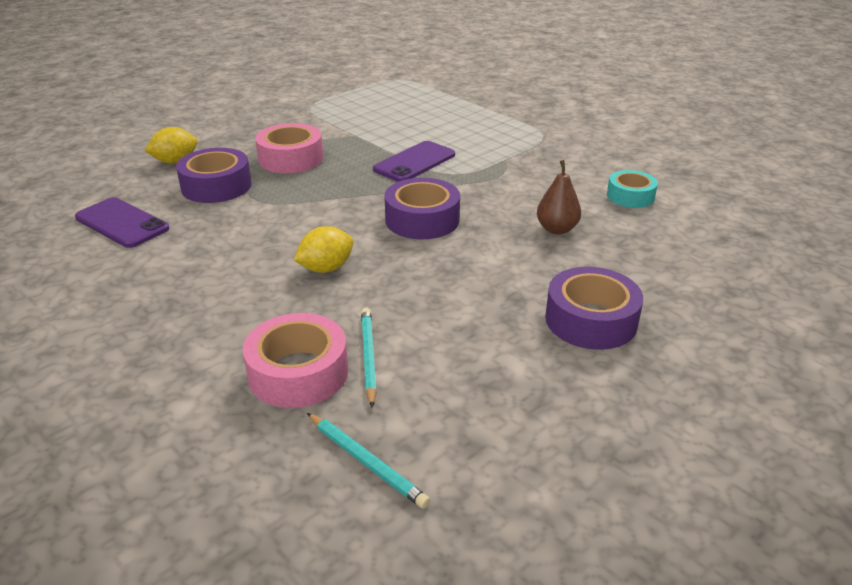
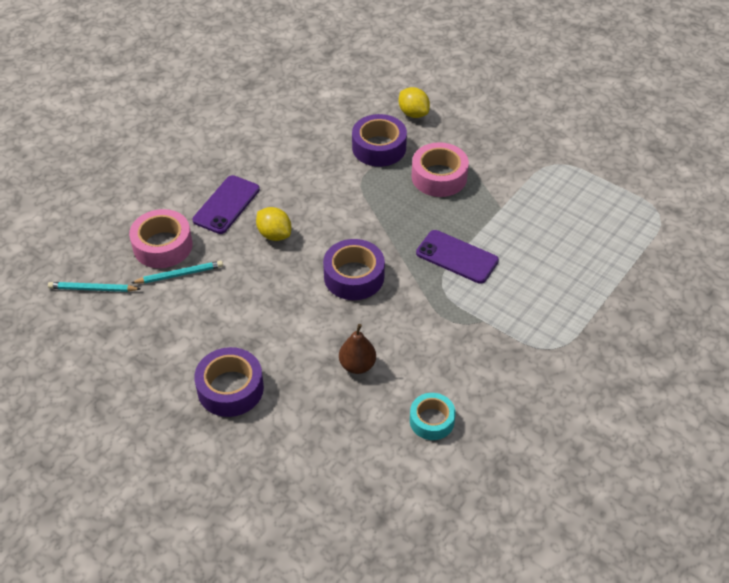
camera: 80 degrees right, 15 degrees up
(122, 223) = (314, 118): purple phone -> purple phone (226, 205)
(366, 462) = (93, 289): turquoise pencil -> turquoise pencil turned 60 degrees clockwise

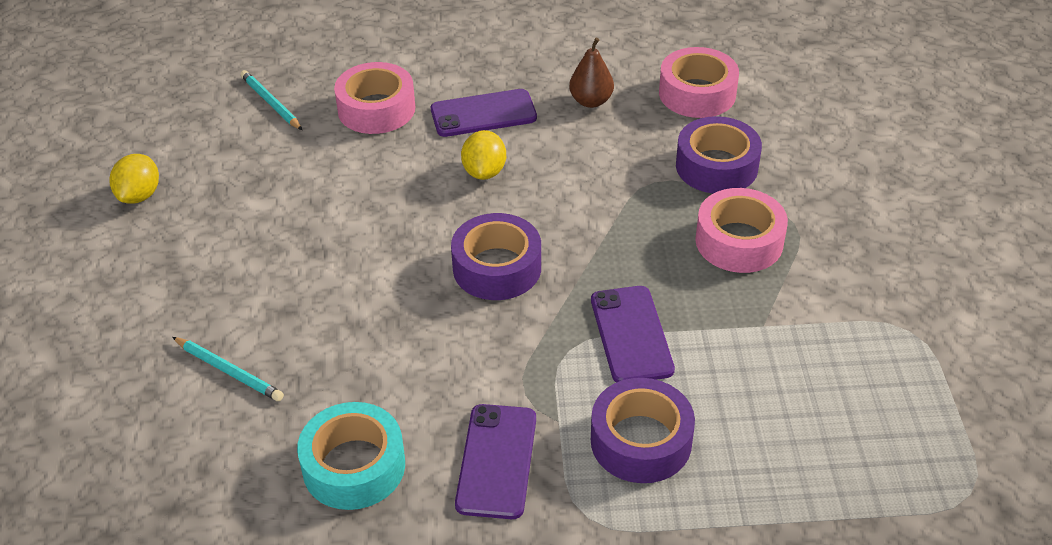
camera: 50 degrees right, 5 degrees down
(179, 274) = (352, 143): turquoise pencil -> turquoise pencil (229, 371)
(230, 388) = (240, 273): purple tape -> purple tape (641, 441)
(317, 116) = (697, 93): none -> pink tape
(357, 365) = (371, 351): brown pear -> brown pear (591, 101)
(413, 113) = (810, 159): yellow lemon -> yellow lemon (139, 195)
(432, 420) = (354, 466): turquoise tape -> turquoise tape, size x1.51
(485, 361) = (496, 461): none -> purple phone

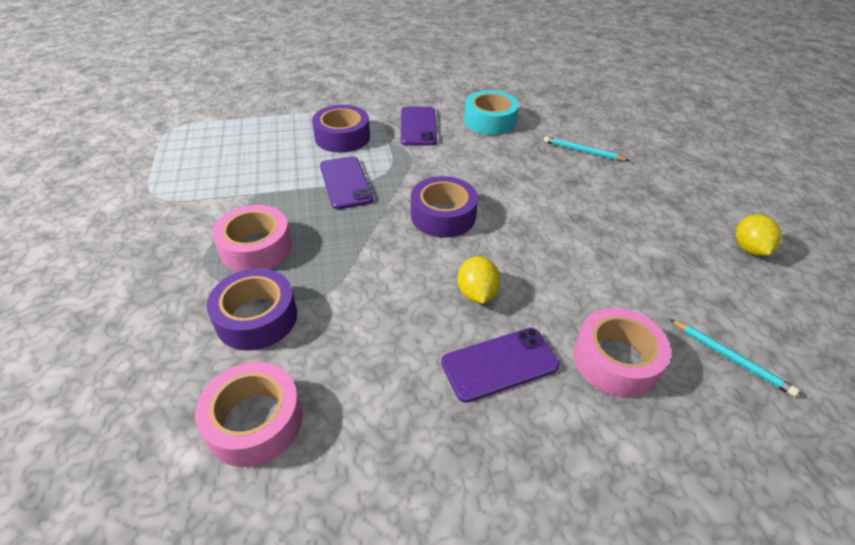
camera: 170 degrees right, 0 degrees up
(591, 101) = (383, 395): brown pear -> none

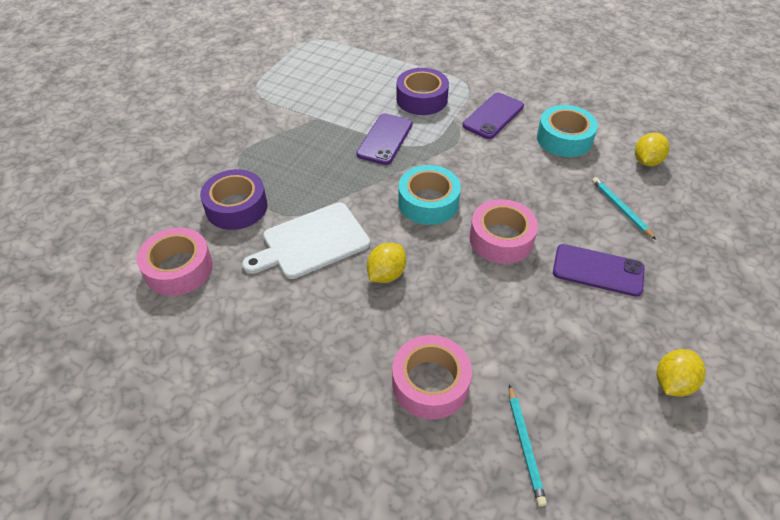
camera: 40 degrees right, 5 degrees up
(256, 247) = (280, 159): pink tape -> pink tape (501, 239)
(376, 306) = (311, 242): none -> white cutting board
(443, 215) = (428, 202): purple tape -> turquoise tape
(499, 364) = (346, 330): purple phone -> purple phone (598, 270)
(560, 113) = (646, 161): none -> yellow lemon

